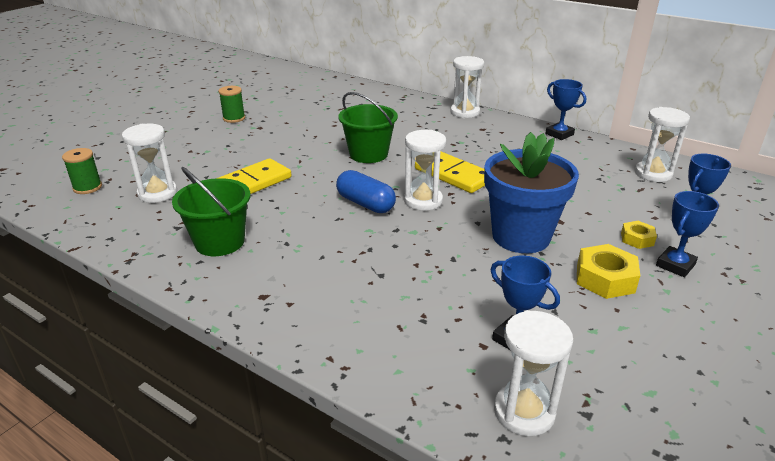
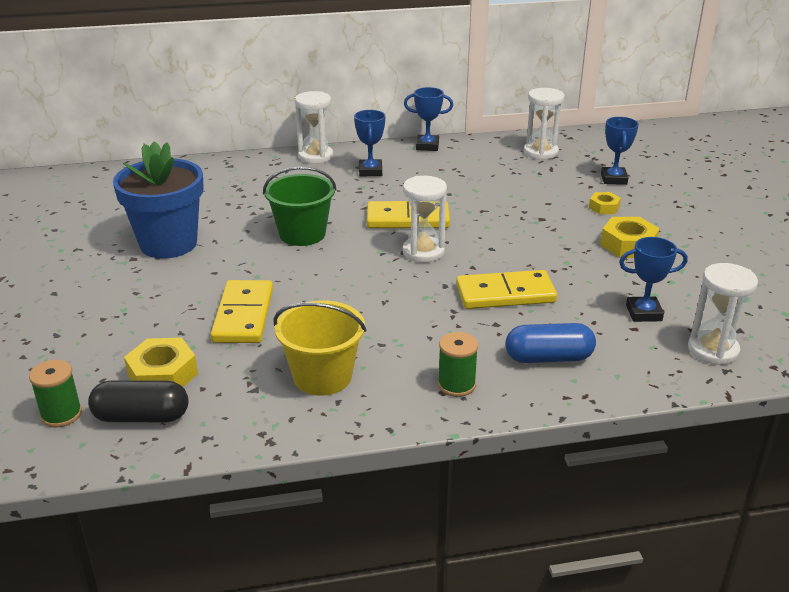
camera: 45 degrees left, 0 degrees up
(109, 209) = (141, 417): none -> black capsule
(157, 193) = (162, 374): white hourglass -> yellow nut
(220, 242) = (322, 377): green bucket -> yellow bucket
(234, 118) = (79, 262): green spool -> green spool (456, 385)
(365, 204) = (383, 278): blue capsule -> blue capsule (548, 358)
(427, 258) = (505, 294): none -> yellow domino
(521, 236) = (536, 243): blue flower pot -> blue flower pot (168, 244)
(675, 265) = (649, 214): blue trophy -> blue trophy (370, 171)

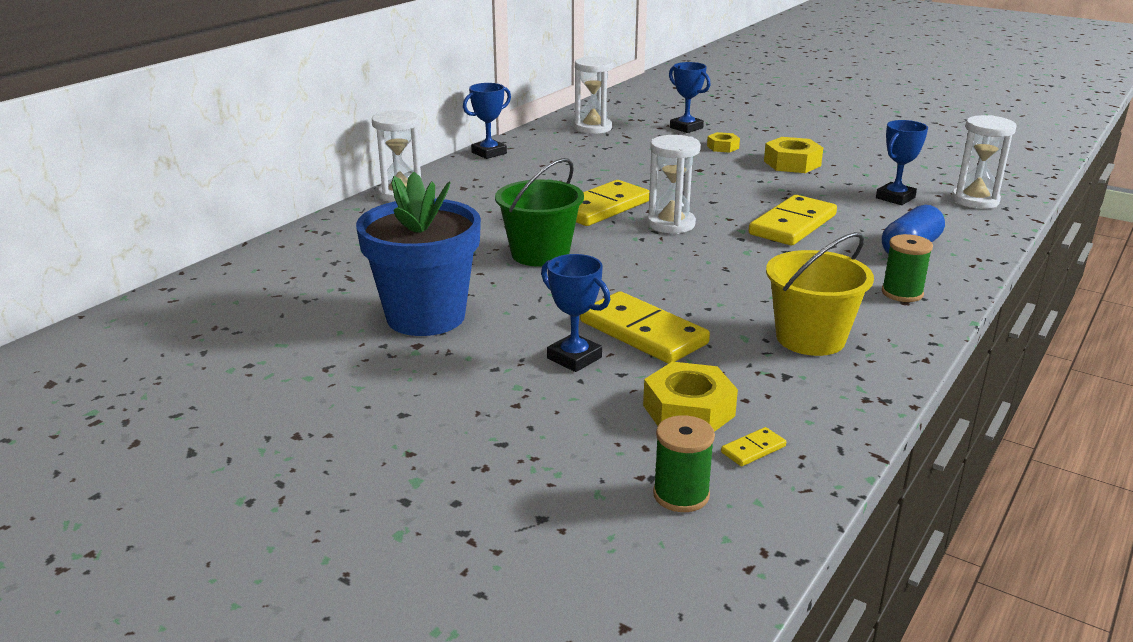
camera: 45 degrees left, 5 degrees down
(141, 417) = (753, 449): black capsule -> yellow domino
(370, 171) = (483, 187): blue trophy -> blue trophy (574, 358)

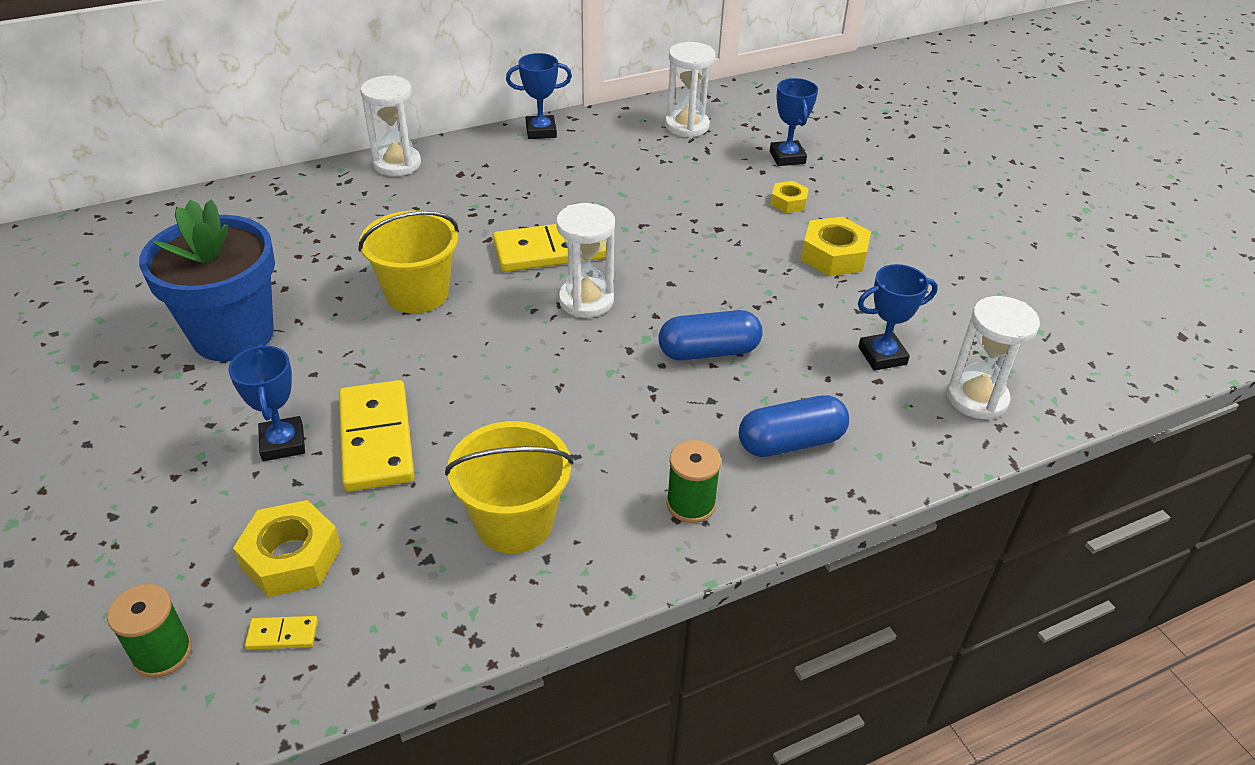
camera: 30 degrees right, 15 degrees up
(540, 254) = (417, 293): green bucket -> yellow bucket
(792, 225) = (709, 351): yellow domino -> blue capsule

